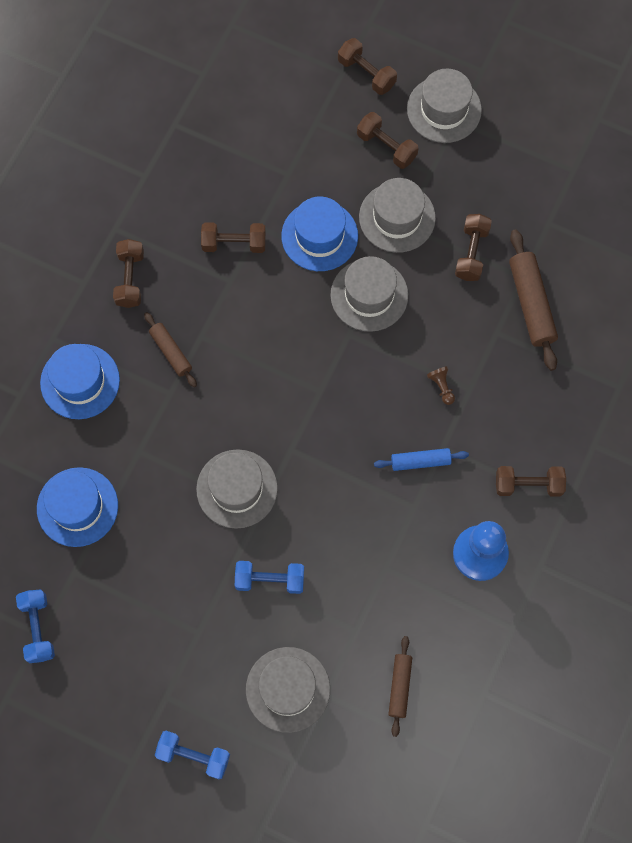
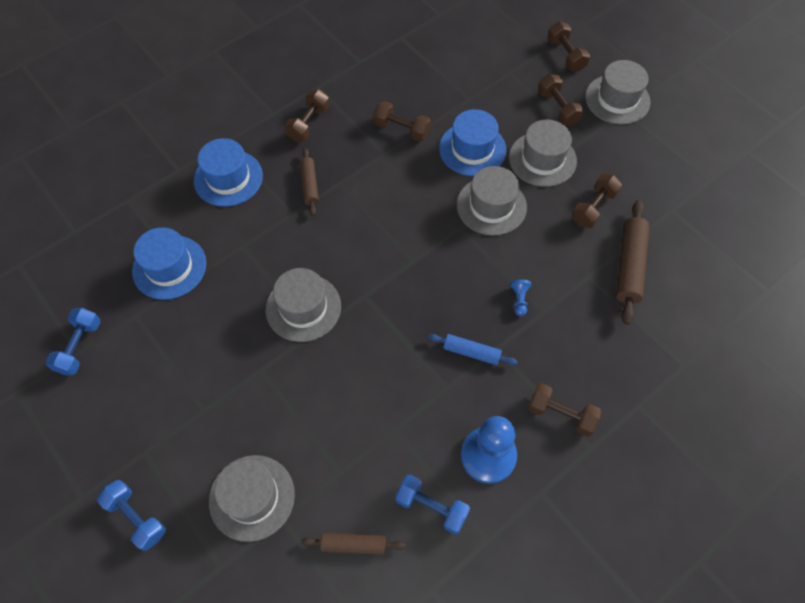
camera: 25 degrees right, 10 degrees down
(270, 580) = (289, 394): blue dumbbell -> blue dumbbell (431, 507)
(399, 687) = (354, 544): brown rolling pin -> brown rolling pin turned 60 degrees clockwise
(441, 387) = (519, 300): brown pawn -> blue pawn

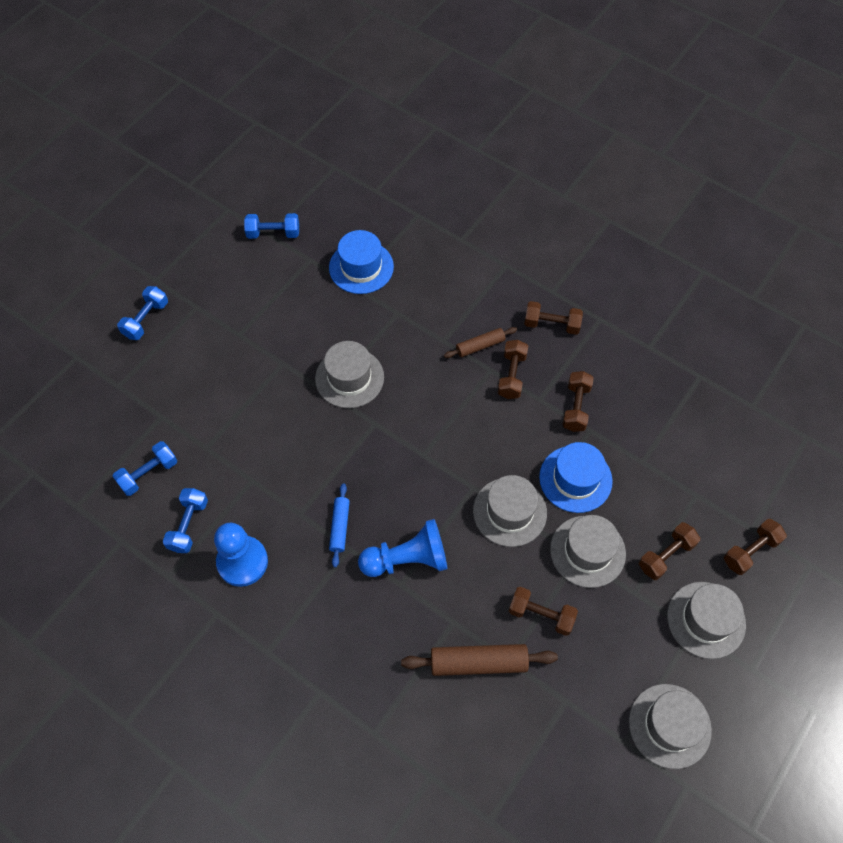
camera: 75 degrees right, 0 degrees up
(228, 178) = (465, 280): blue hat -> none
(252, 497) = (174, 390): grey hat -> grey hat (669, 725)
(354, 544) = (148, 473): brown rolling pin -> blue dumbbell
(519, 300) = (407, 559): blue pawn -> blue pawn, size x2.41
(561, 414) = (295, 619): brown dumbbell -> brown dumbbell (512, 375)

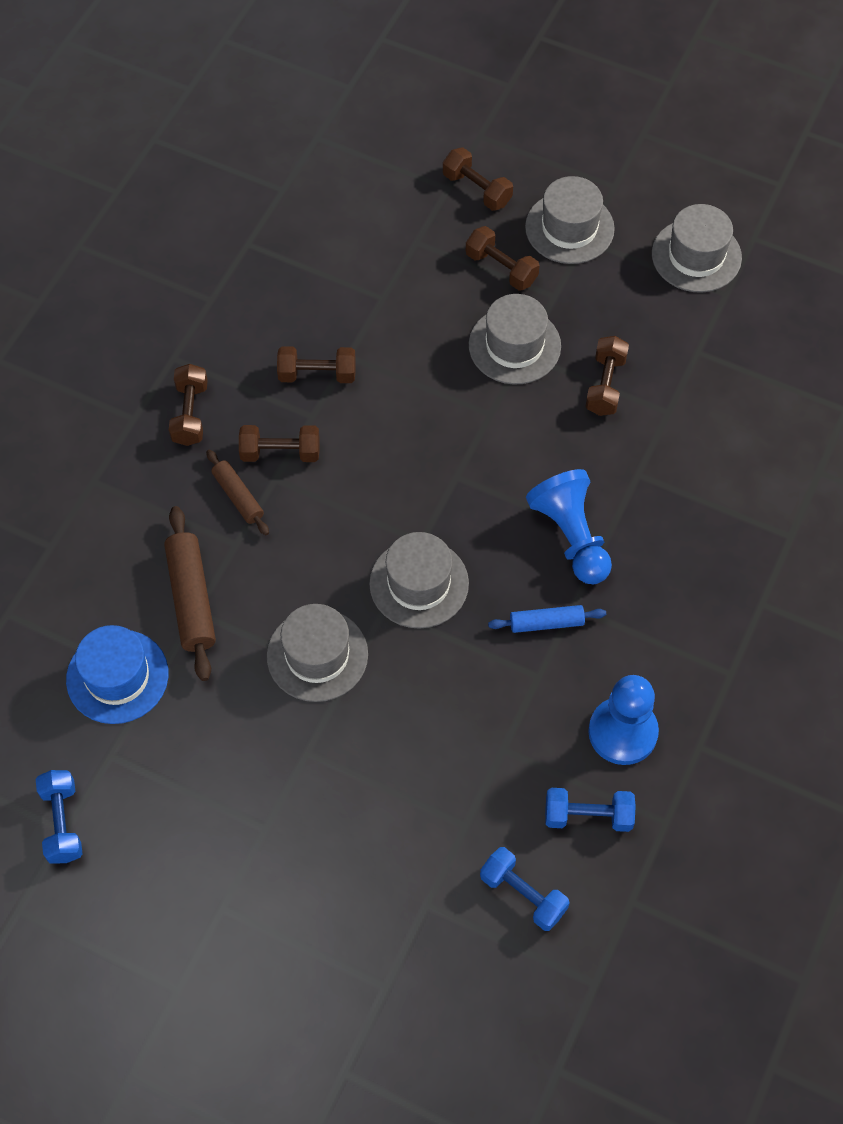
camera: 100 degrees left, 0 degrees up
(146, 319) = (257, 981): blue dumbbell -> none
(478, 662) = (679, 442): brown rolling pin -> brown rolling pin (191, 599)
(509, 512) = (481, 432): grey hat -> grey hat (419, 583)
(575, 479) = (421, 366): blue hat -> none

